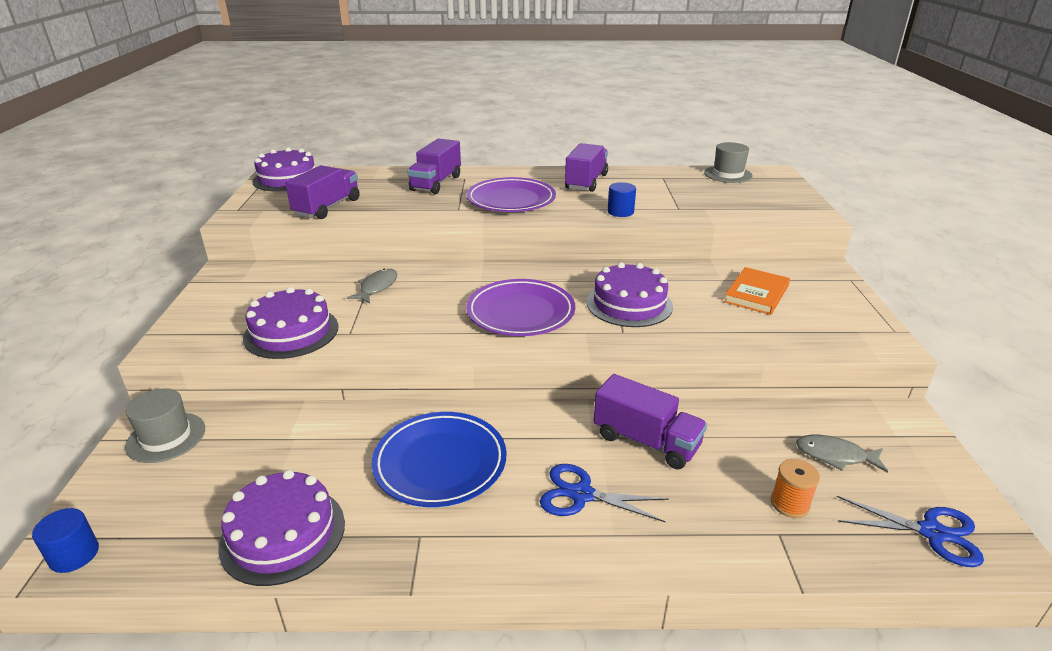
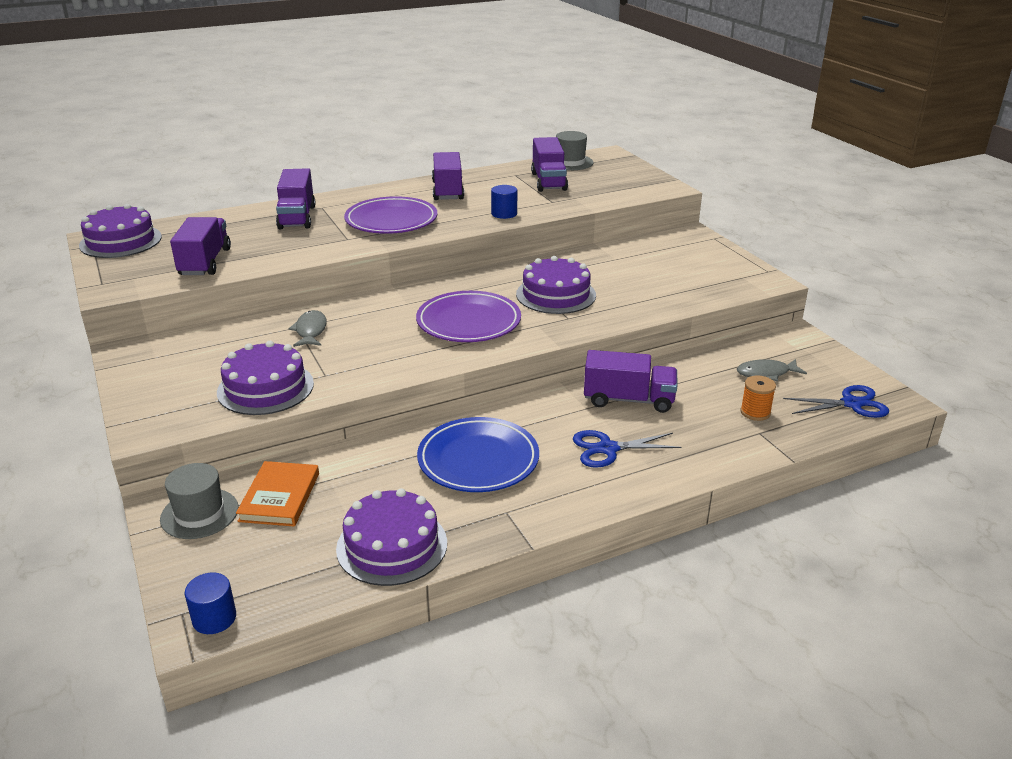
camera: 25 degrees left, 0 degrees up
(691, 189) = (548, 181): none -> purple truck
(756, 294) = (651, 264): orange book -> orange book (279, 497)

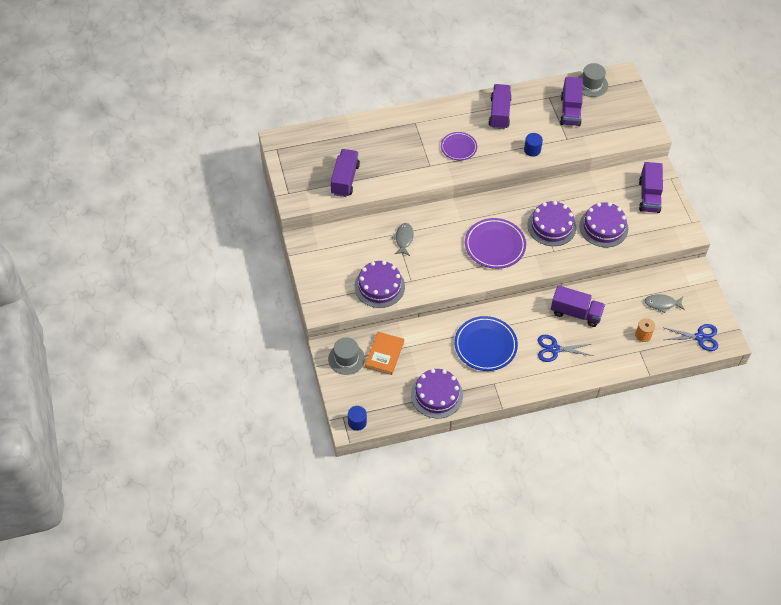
camera: 10 degrees right, 25 degrees up
(121, 241) = (292, 146): purple cake -> purple cake (603, 227)
(297, 217) = (399, 134): purple truck -> purple truck (649, 196)
(391, 221) = (458, 147): purple plate -> purple plate, size x0.61

